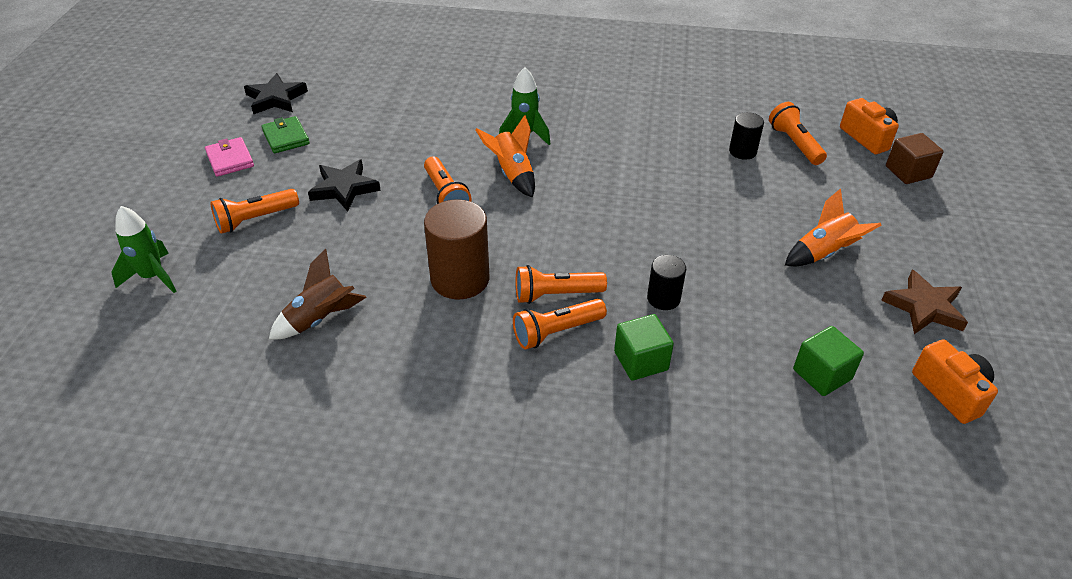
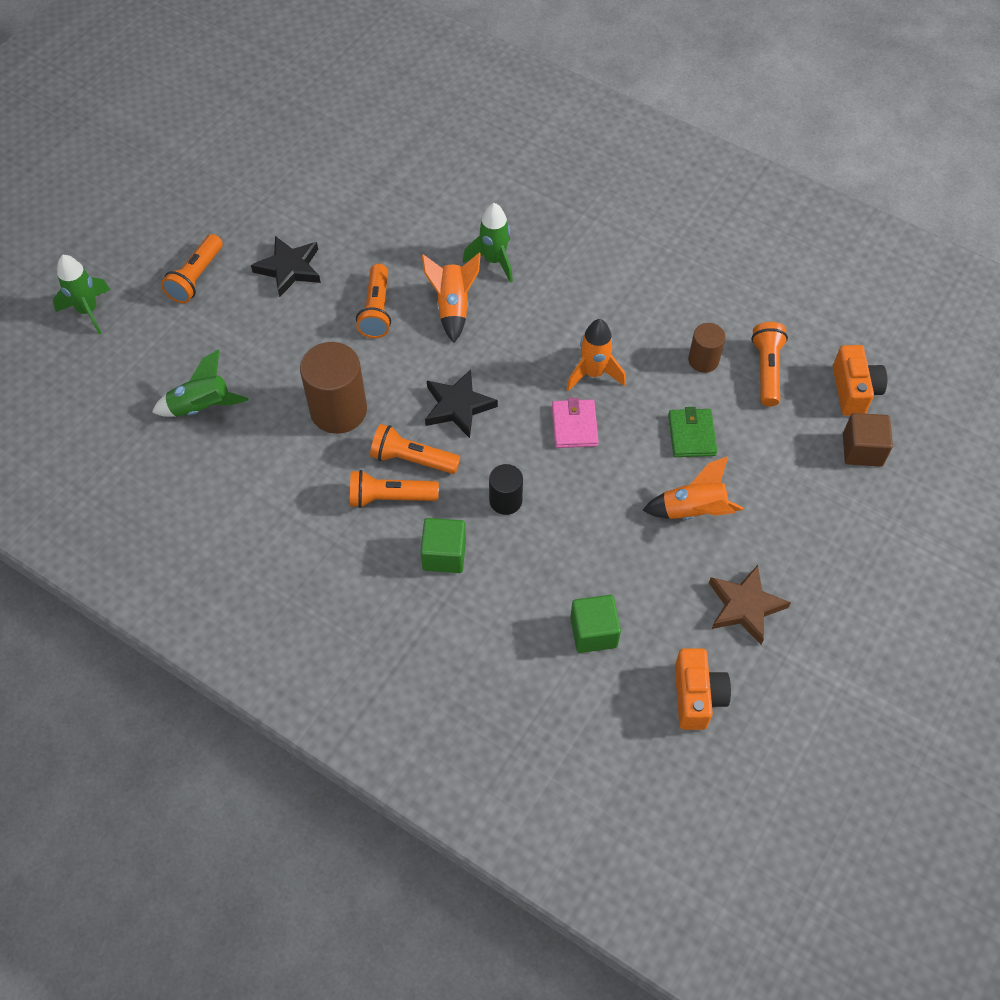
camera: 25 degrees right, 15 degrees up
(230, 159) = (204, 196): pink wallet -> pink wallet (574, 426)
(255, 219) = (196, 278): orange flashlight -> orange flashlight turned 60 degrees counterclockwise
(276, 98) = (279, 129): black star -> black star (458, 406)
(286, 137) = (266, 185): green wallet -> green wallet (691, 435)
(320, 319) = (202, 407): brown rocket -> green rocket
(665, 185) = (593, 373): none -> orange rocket
(742, 151) = (703, 360): black cylinder -> brown cylinder

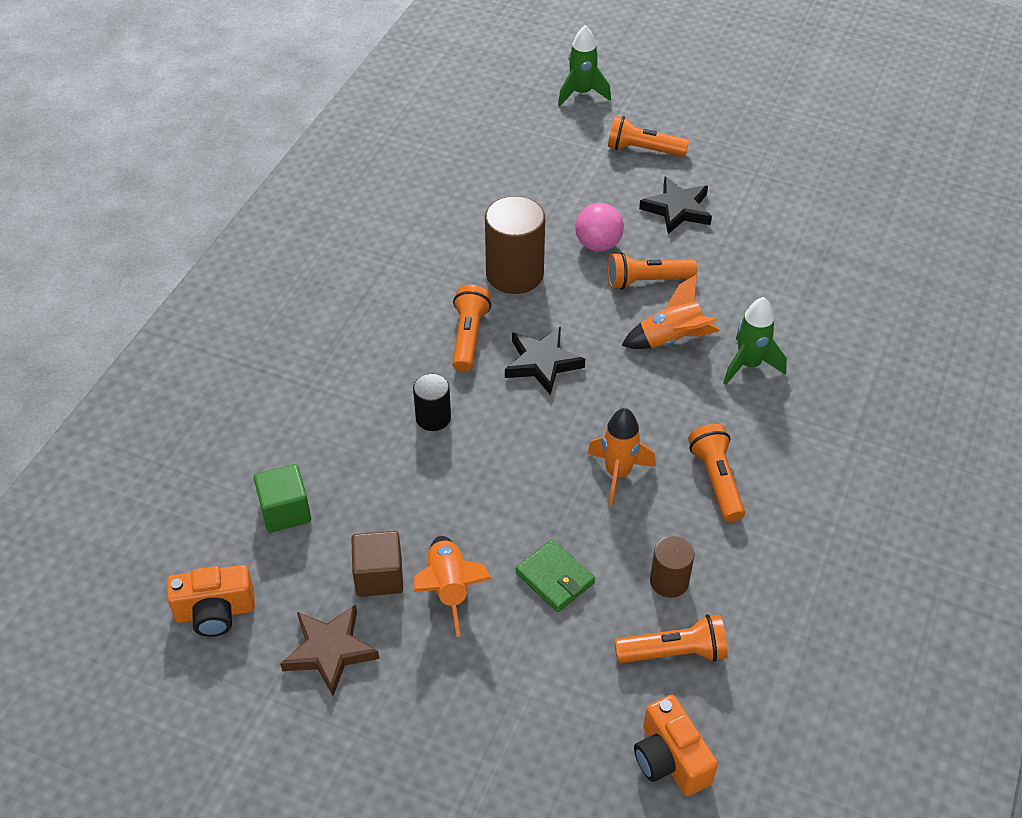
camera: 80 degrees right, 10 degrees down
(202, 407) = (495, 183): green rocket -> none
(318, 338) = (598, 245): none -> pink ball
(390, 497) = (420, 327): orange flashlight -> orange flashlight (716, 480)
(444, 555) = (362, 378): green cube -> none
(574, 426) = (541, 464): pink wallet -> none
(691, 435) = (555, 578): green wallet -> green wallet turned 60 degrees clockwise
(854, 390) = (670, 759): orange camera -> orange camera turned 75 degrees clockwise
(862, 450) = (576, 773): brown cube -> brown cube (379, 576)

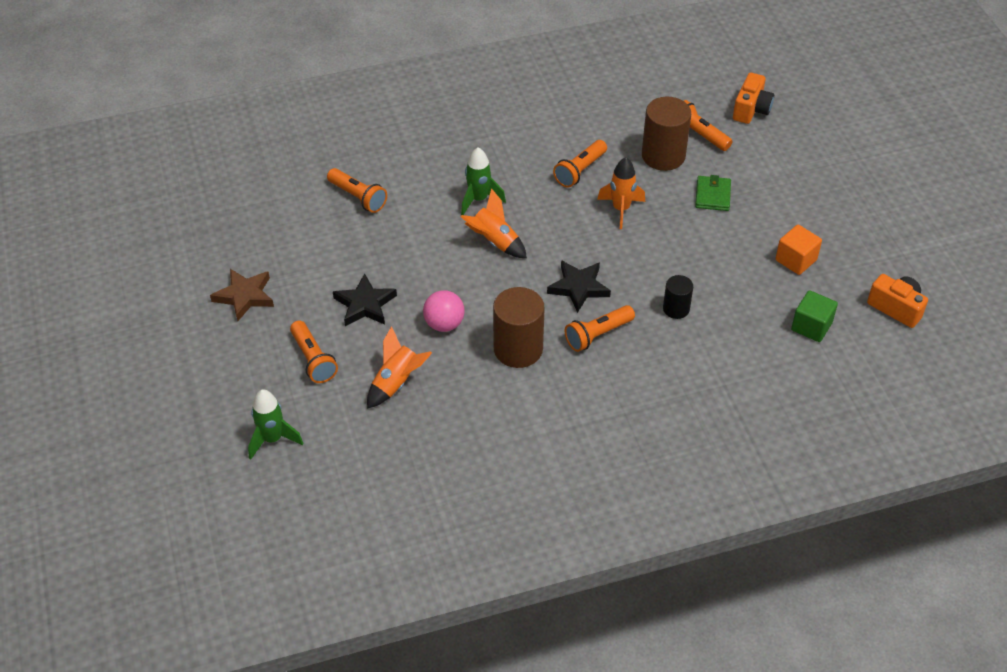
camera: 130 degrees left, 0 degrees up
(330, 651) = (854, 249): brown star -> brown star (245, 296)
(379, 576) = (796, 260): brown cube -> orange cube
(449, 589) = (768, 229): orange rocket -> orange rocket (397, 383)
(646, 281) = (454, 281): orange flashlight -> orange flashlight (358, 197)
(669, 581) = (663, 156): brown cylinder -> brown cylinder, size x1.80

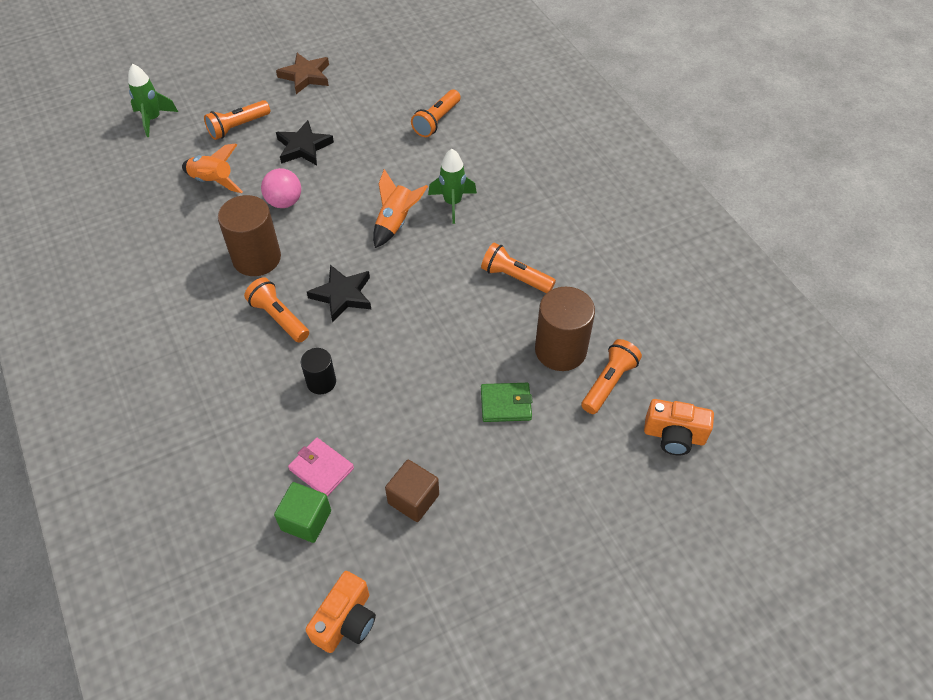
camera: 80 degrees right, 5 degrees up
(621, 209) = (463, 319): orange rocket -> none
(764, 314) = (321, 469): none -> pink wallet
(796, 260) = (413, 499): orange cube -> brown cube

